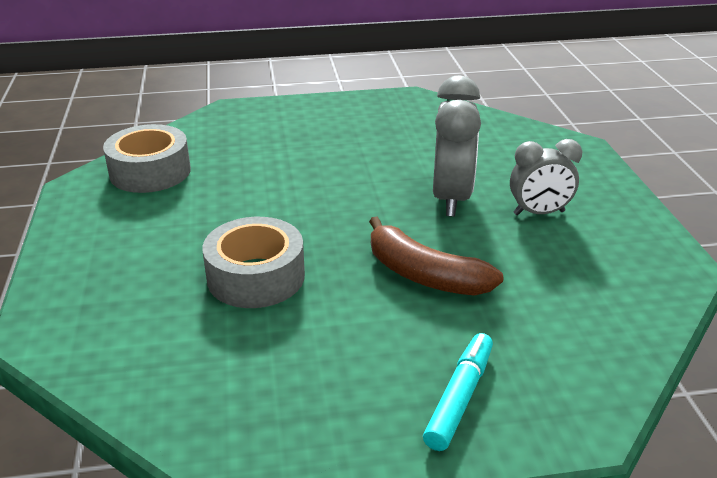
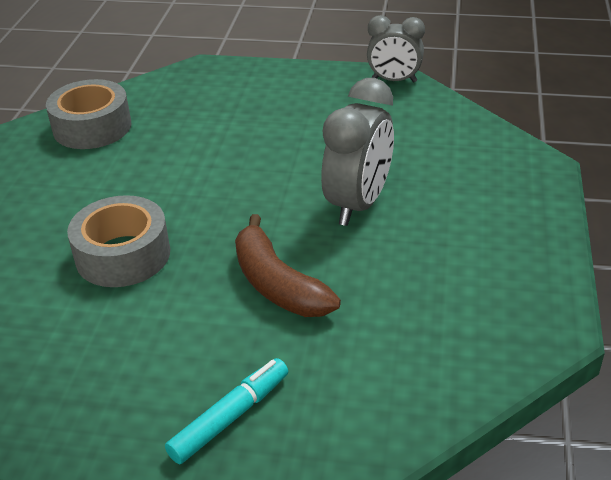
camera: 20 degrees right, 5 degrees up
(539, 213) = (439, 237): grey clock -> grey clock (394, 80)

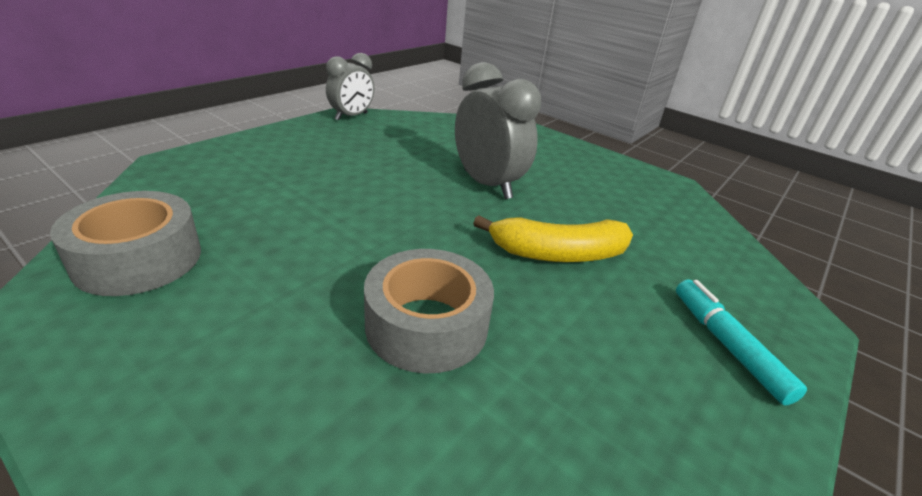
camera: 65 degrees left, 5 degrees down
(277, 284) = (558, 254): brown banana -> yellow banana

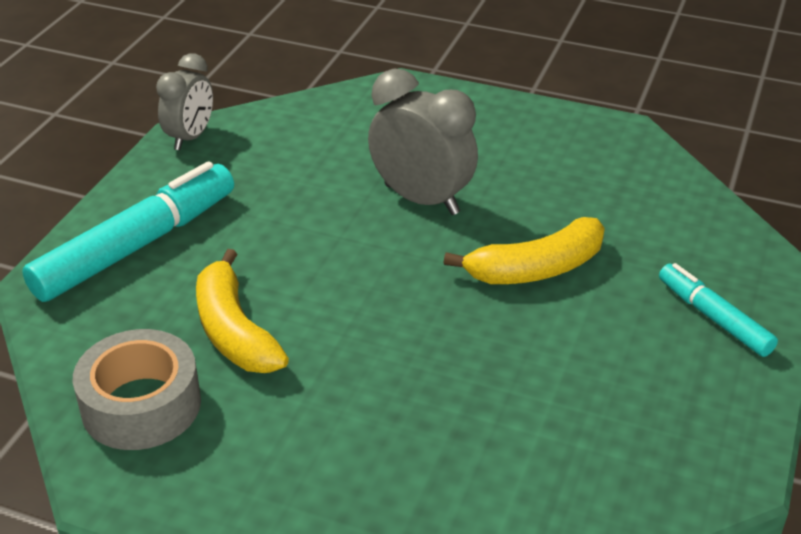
camera: 15 degrees left, 5 degrees up
(257, 159) = (137, 246): none -> turquoise marker
(270, 228) = (234, 331): none -> yellow banana
(426, 325) = (454, 381): grey tape -> none

